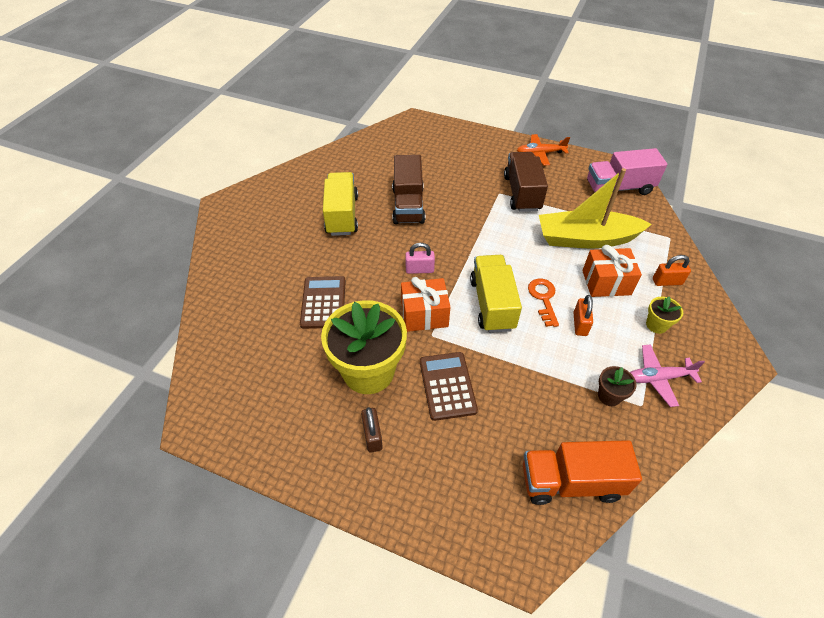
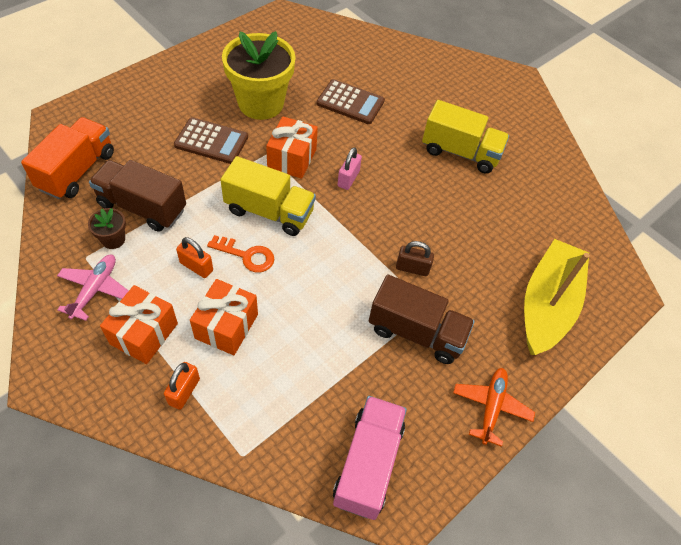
camera: 110 degrees right, 5 degrees up
(372, 436) = (206, 86): brown padlock -> brown padlock (412, 268)
(408, 205) = (450, 210): brown truck -> brown truck (142, 207)
(586, 239) = (300, 351): yellow boat -> yellow boat (547, 304)
(656, 325) = (144, 334): yellow flower pot -> orange gift

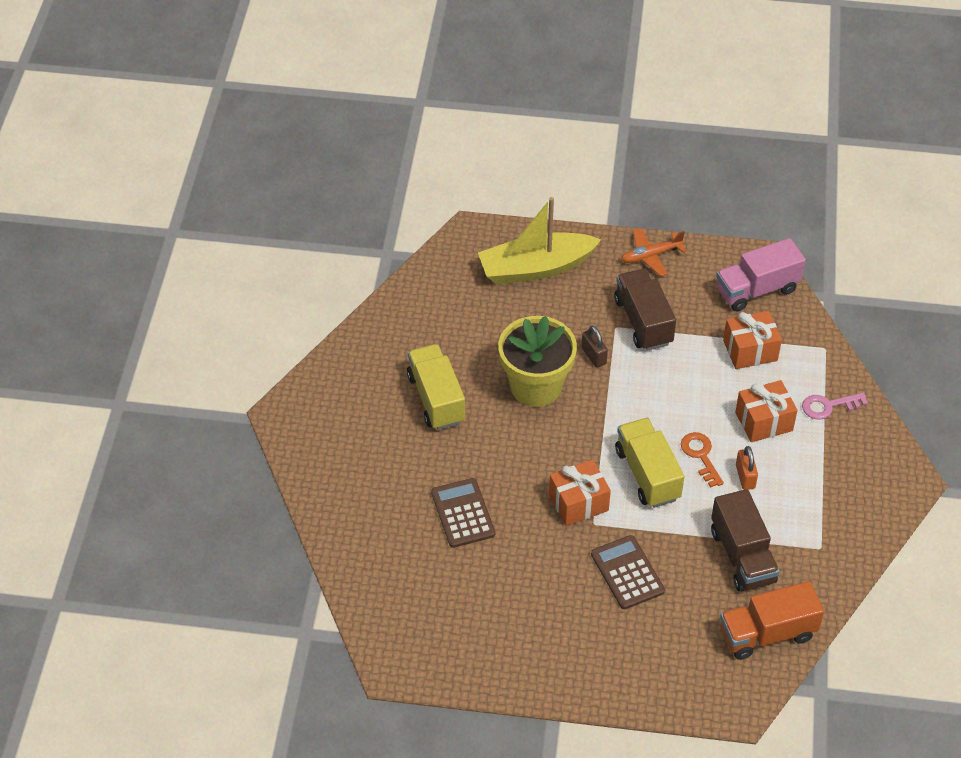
camera: 125 degrees left, 5 degrees down
(95, 289) = (832, 517): pink plane -> none
(113, 239) = (788, 546): brown flower pot -> none
(144, 334) = (824, 460): orange gift -> orange gift (750, 350)
(184, 391) = (828, 406): orange padlock -> pink key
(261, 103) = (542, 577): yellow flower pot -> yellow flower pot (536, 386)
(348, 179) = (554, 450): pink padlock -> none

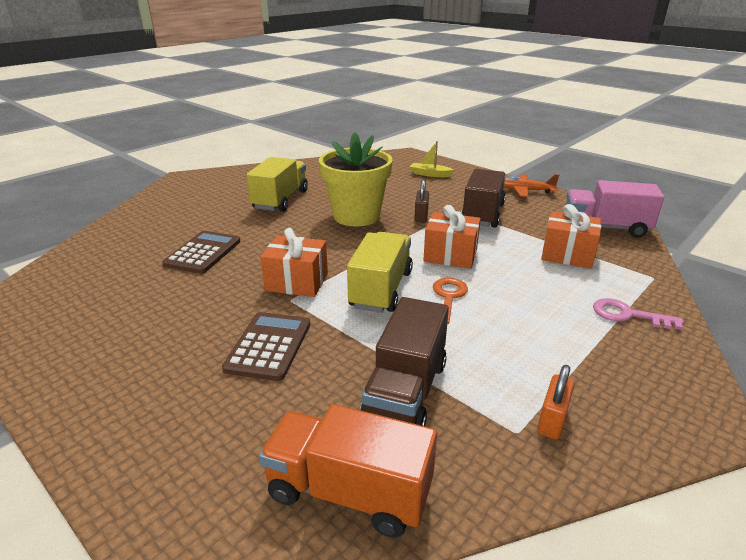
camera: 35 degrees right, 20 degrees down
(535, 268) = (430, 174): yellow boat -> yellow boat, size x0.44
(745, 477) = (479, 329): orange padlock -> orange padlock (552, 420)
(763, 421) = (540, 299): orange gift -> orange gift (450, 255)

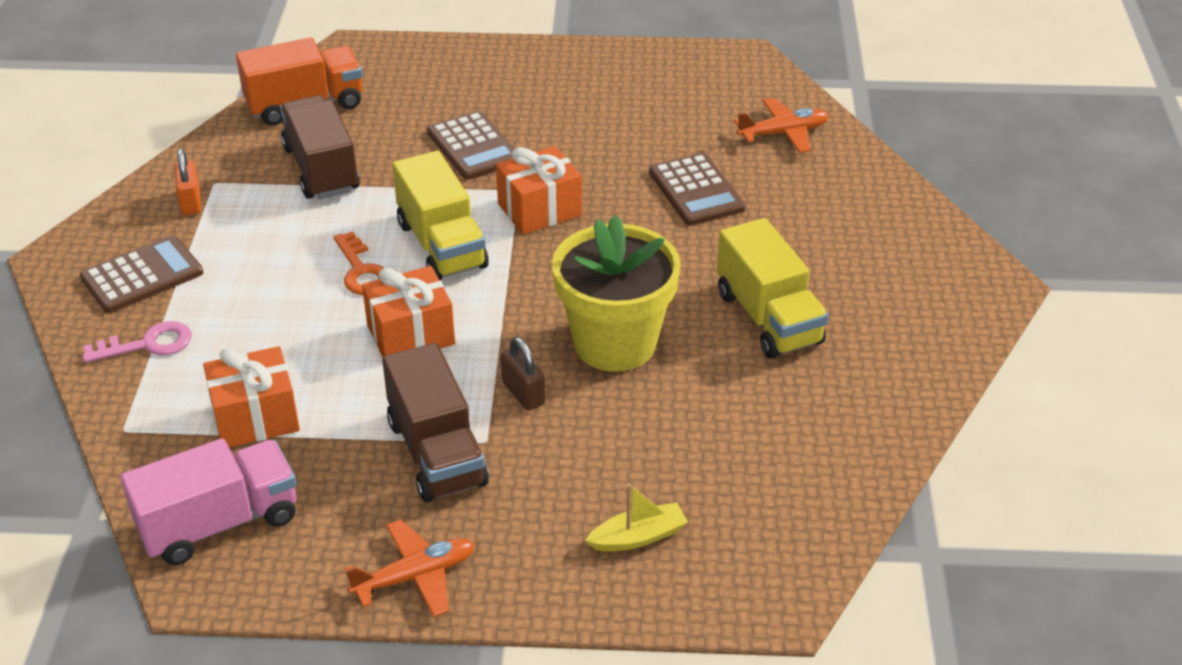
camera: 140 degrees right, 10 degrees up
(99, 258) = (783, 133): none -> orange plane
(622, 367) = (142, 275): none -> brown calculator

